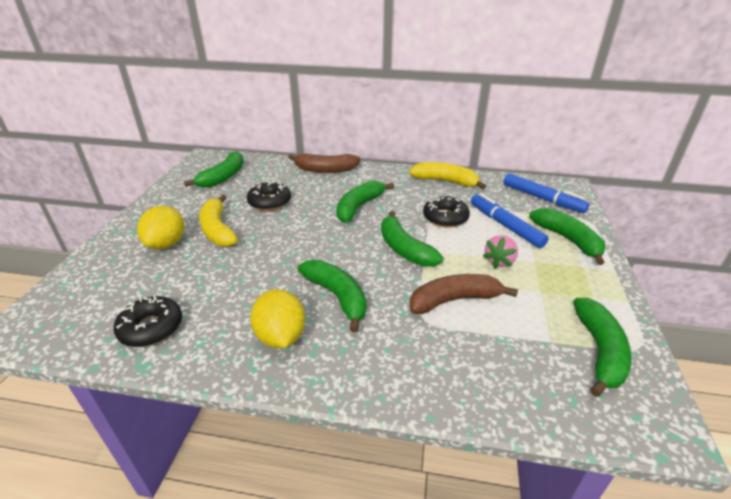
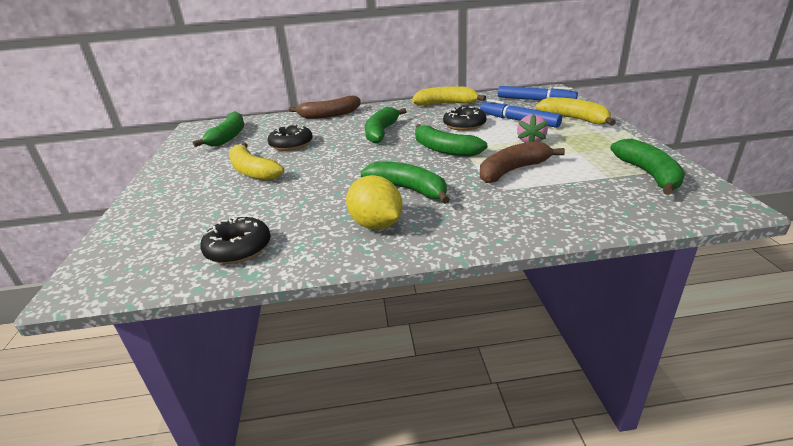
camera: 15 degrees left, 5 degrees down
(166, 244) = (205, 191): yellow lemon -> none
(568, 240) = (574, 119): green banana -> yellow banana

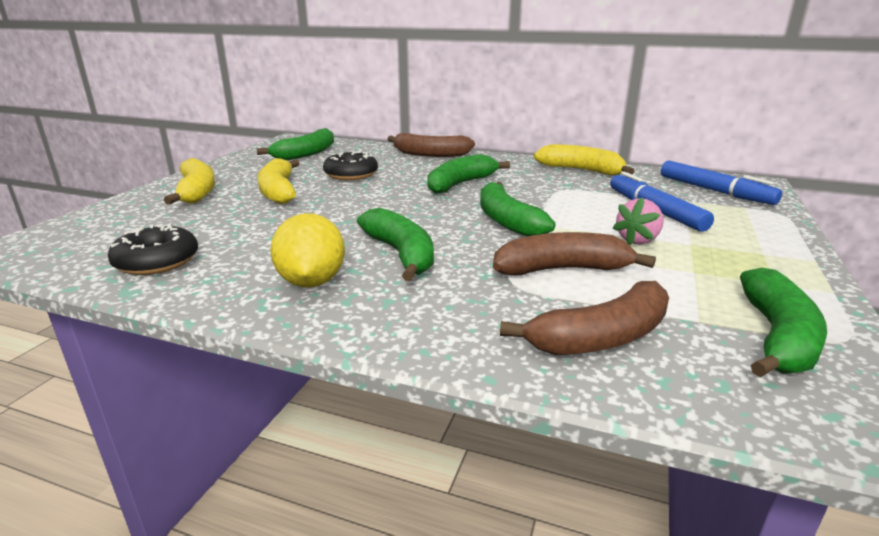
camera: 25 degrees right, 5 degrees down
(464, 125) = (572, 199): black donut -> none
(574, 119) = (745, 228): yellow banana -> yellow banana (197, 192)
(576, 201) = (601, 337): none -> brown banana

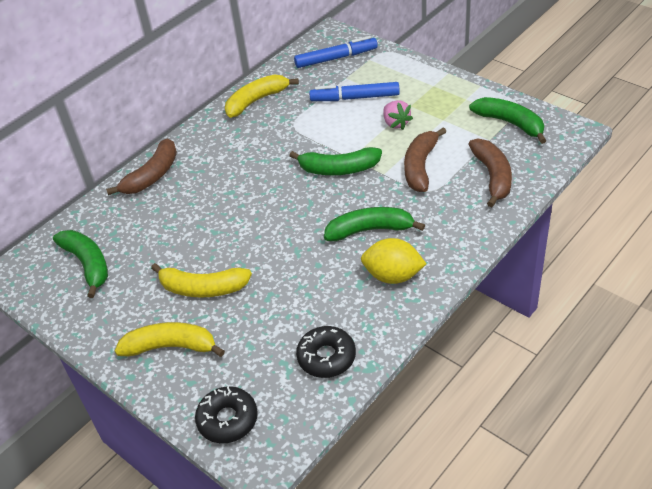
camera: 65 degrees left, 20 degrees up
(351, 174) = (182, 237): black donut -> black donut (227, 420)
(460, 184) = (250, 174): green banana -> none

